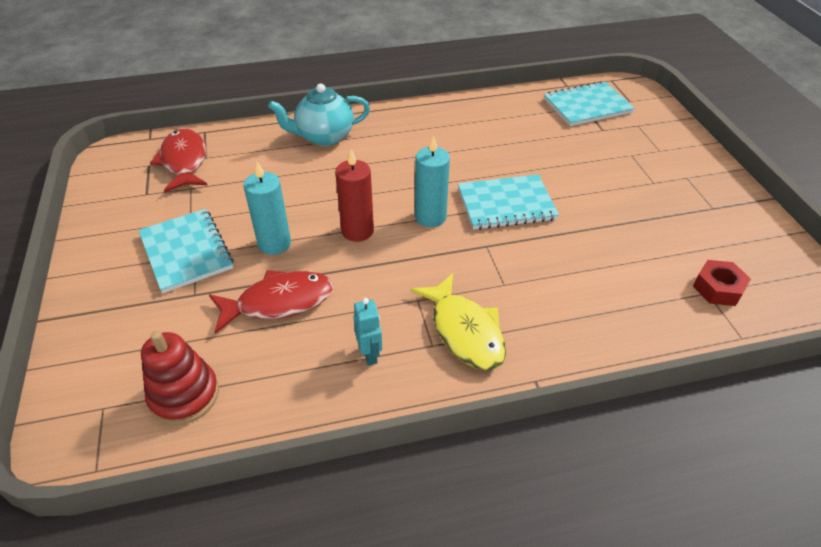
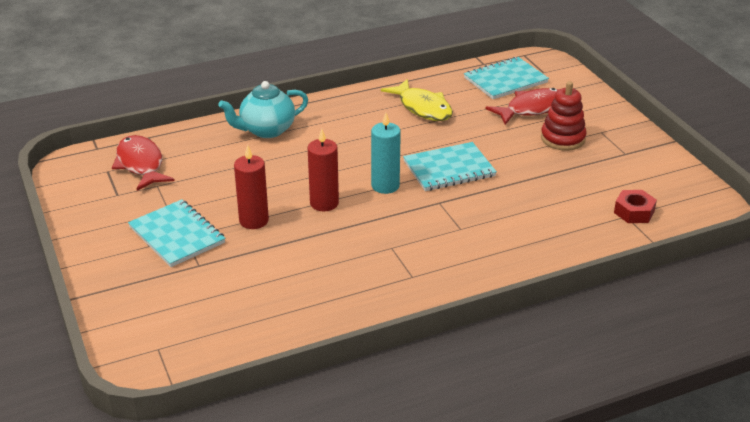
camera: 10 degrees left, 10 degrees down
(184, 395) = (222, 332): red stacking toy -> red stacking toy (562, 138)
(274, 243) = (254, 220): turquoise candle -> red candle
(279, 302) = (275, 262): red fish -> red fish (532, 109)
(370, 354) = (363, 288): turquoise robot -> none
(465, 331) = (436, 264): yellow fish -> yellow fish (423, 108)

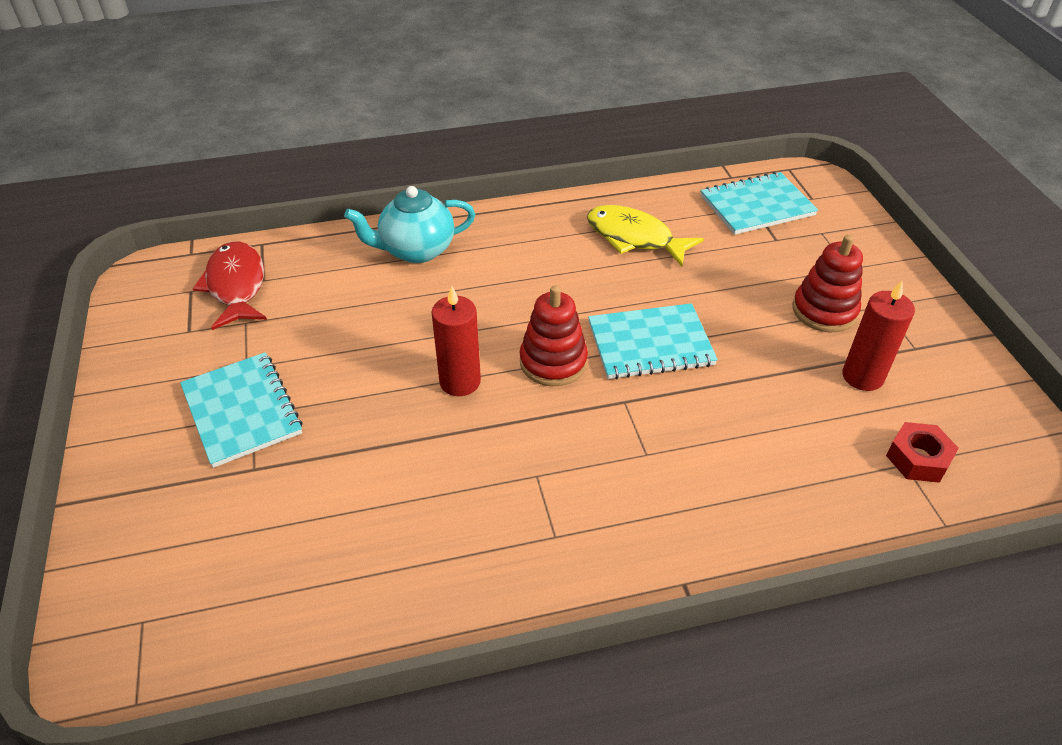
camera: 10 degrees right, 10 degrees up
(254, 220) = (354, 399): red candle -> red candle (862, 376)
(385, 186) = (553, 362): turquoise candle -> red stacking toy
(423, 108) = (634, 238): yellow fish -> yellow fish turned 150 degrees clockwise
(532, 109) = (787, 256): red fish -> none

